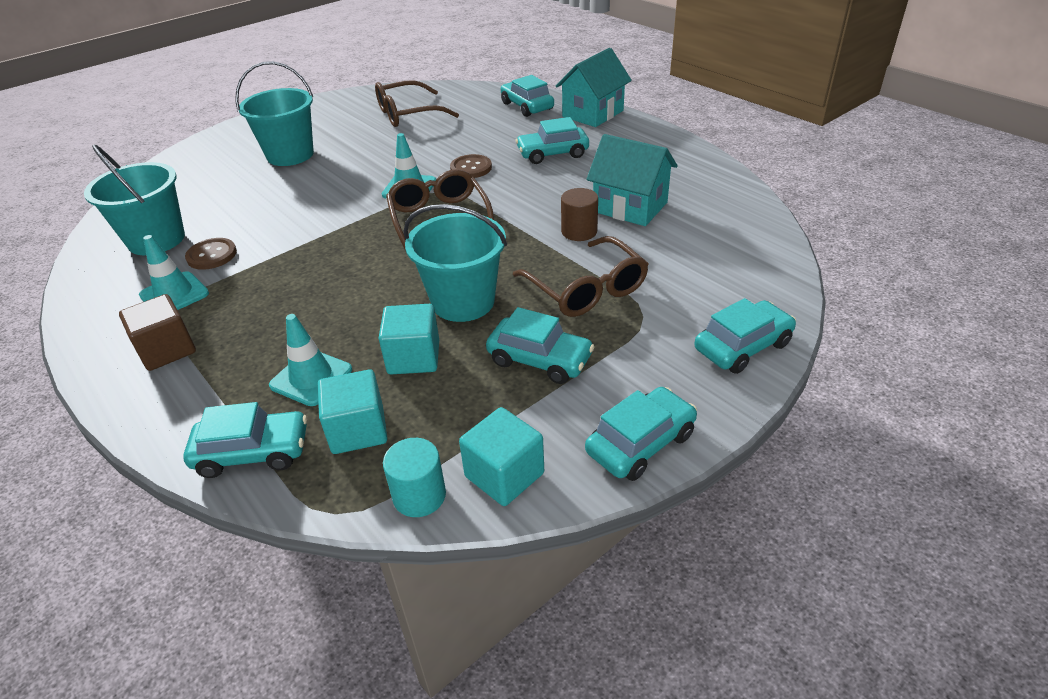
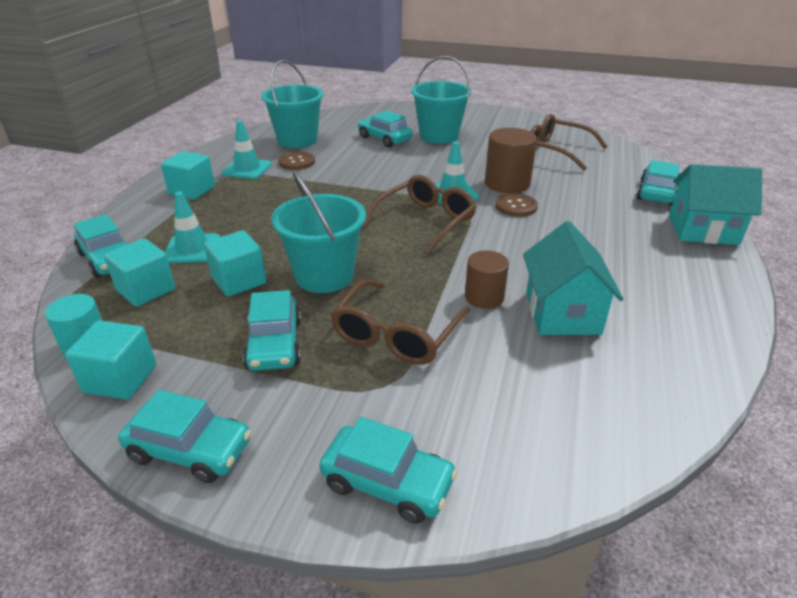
camera: 55 degrees right, 5 degrees down
(167, 350) = (192, 190): brown cube -> turquoise cube
(430, 157) = (507, 184): none -> brown cylinder
(552, 153) = (595, 235): turquoise car -> turquoise car (385, 139)

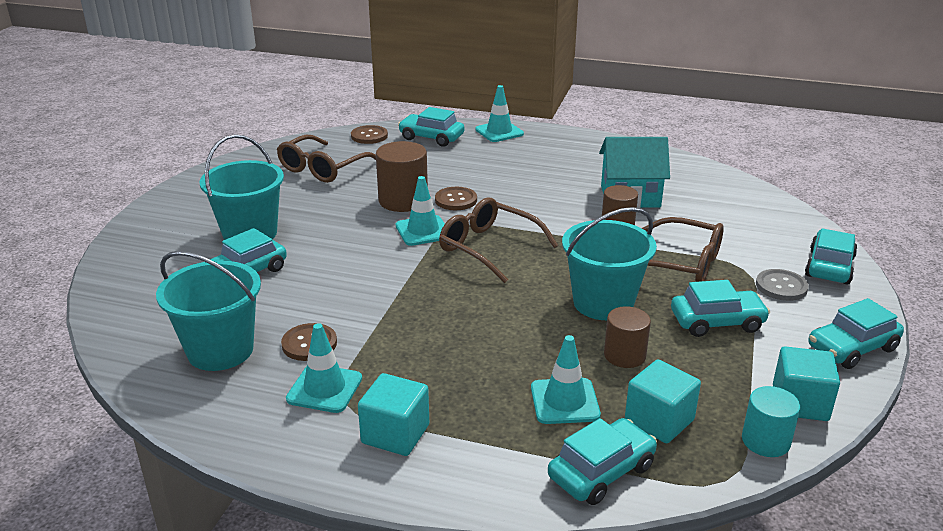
camera: 90 degrees left, 5 degrees down
(190, 450) = (852, 348): turquoise car -> turquoise car turned 135 degrees counterclockwise
(239, 281) = (624, 355): turquoise cube -> brown cylinder
(338, 413) = (781, 286): none -> grey button
(638, 165) = (369, 136): none -> brown button
(703, 230) = (499, 132): turquoise house -> turquoise traffic cone

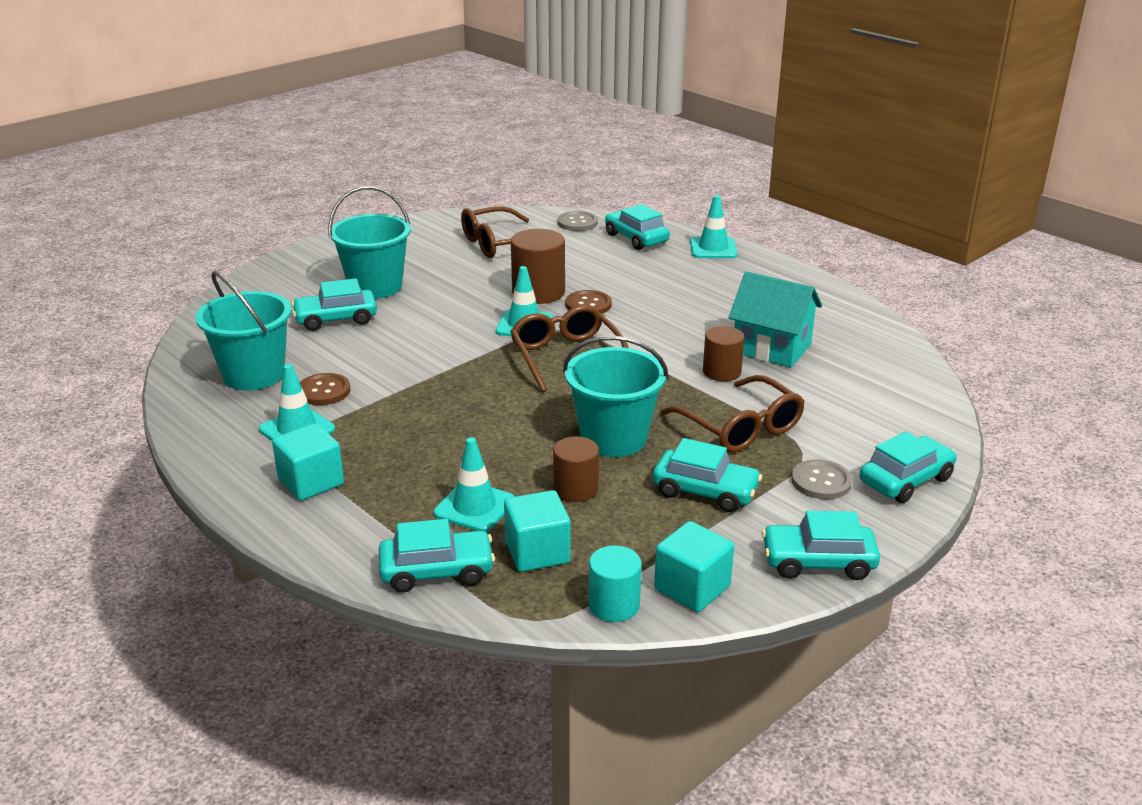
camera: 30 degrees right, 0 degrees up
(369, 136) = (577, 223): brown button -> grey button

